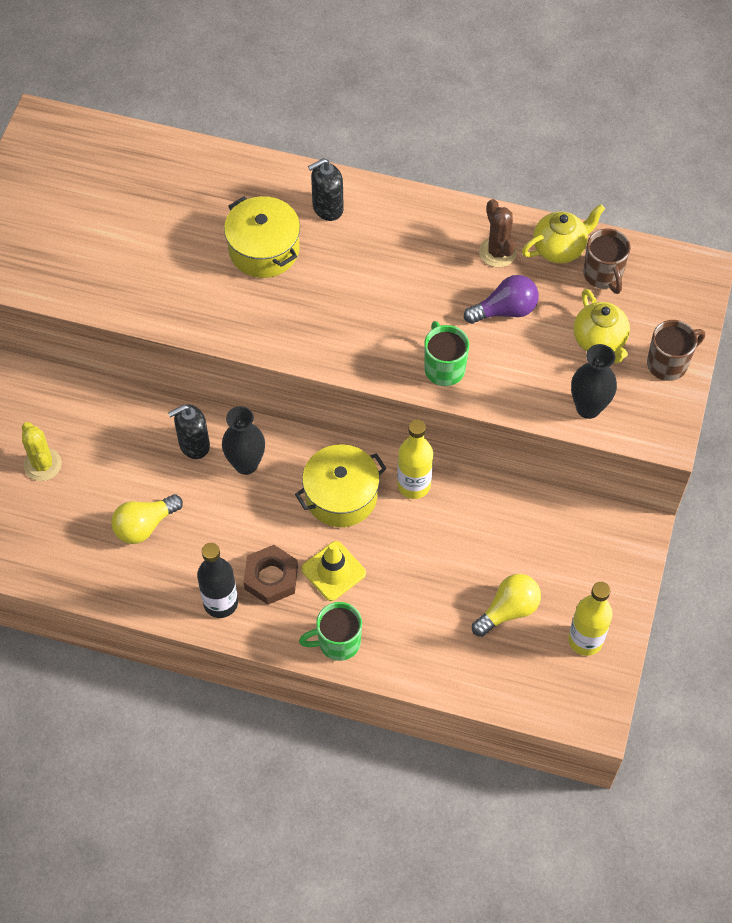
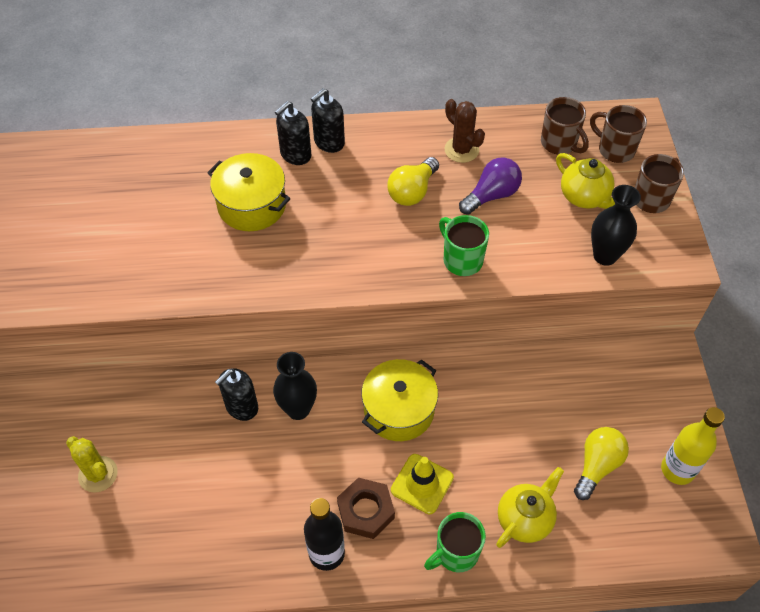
camera: 20 degrees left, 5 degrees down
(145, 525) = (222, 501): yellow light bulb -> yellow light bulb (412, 191)
(366, 204) = (329, 142): none -> black soap dispenser
(414, 485) = (460, 379): yellow bottle -> none
(559, 248) = (512, 132): yellow teapot -> yellow teapot (525, 519)
(658, 299) = (615, 149): none -> brown mug

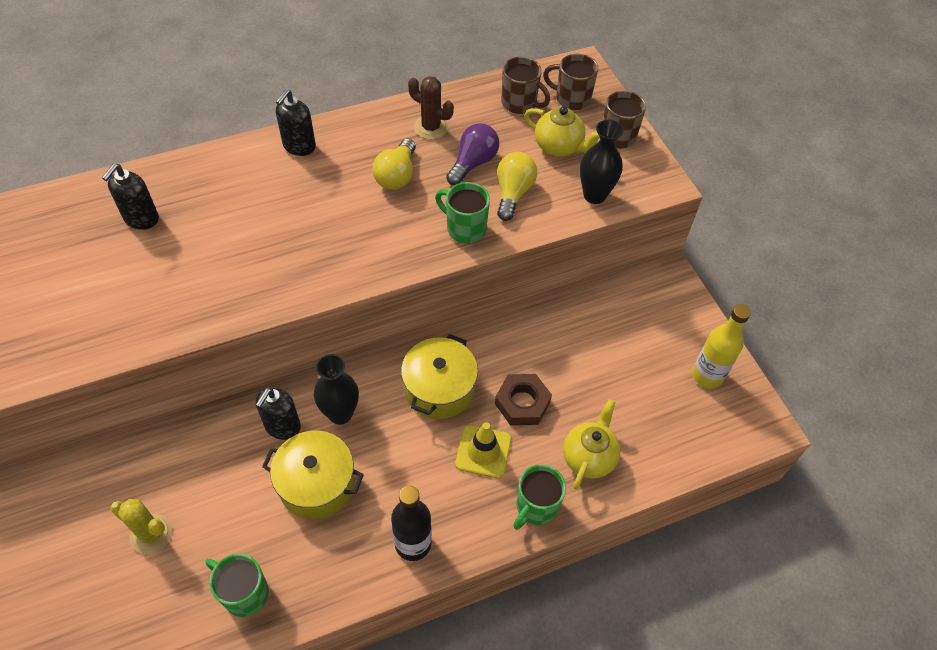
camera: 20 degrees left, 0 degrees up
(161, 552) = (244, 593): none -> green mug
(252, 205) = (240, 223): yellow pot -> yellow pot (317, 484)
(295, 155) = (269, 165): black soap dispenser -> black soap dispenser (141, 219)
(365, 511) = (438, 492): brown nut -> brown nut (522, 403)
(597, 466) = (637, 391): yellow light bulb -> yellow light bulb (513, 193)

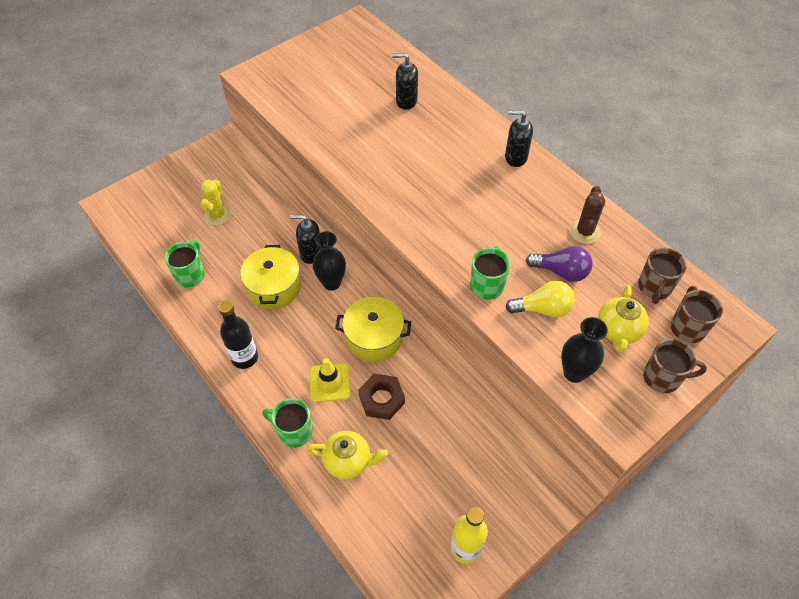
camera: 75 degrees right, 0 degrees up
(397, 175) = (519, 225): yellow light bulb -> none

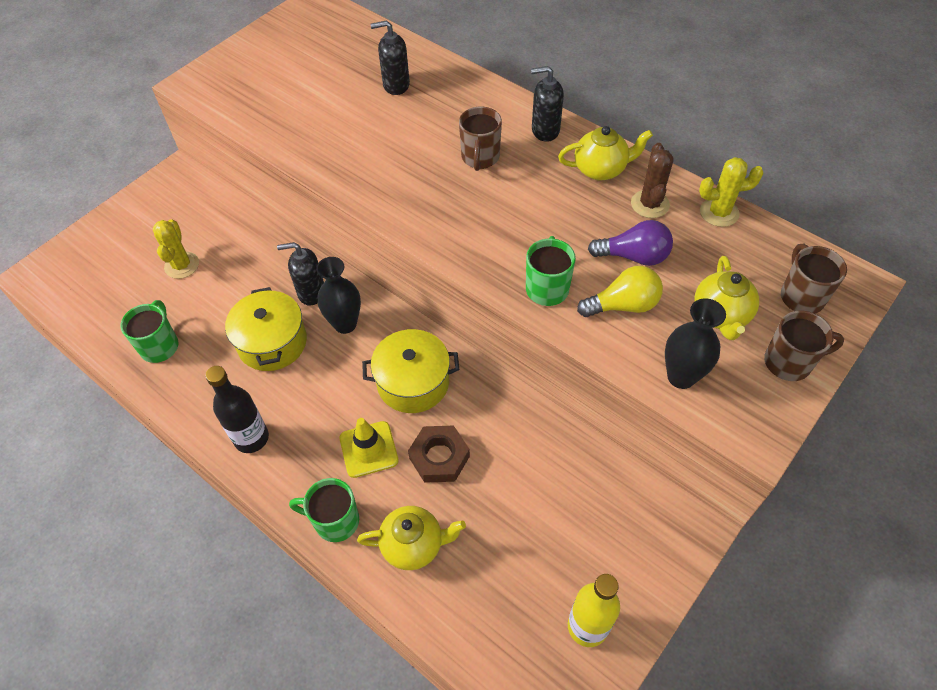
camera: 10 degrees left, 0 degrees up
(552, 197) = (600, 169): none -> yellow teapot
(639, 248) = (719, 212): none -> yellow cactus
(654, 287) = (749, 256): brown mug -> brown mug (480, 158)

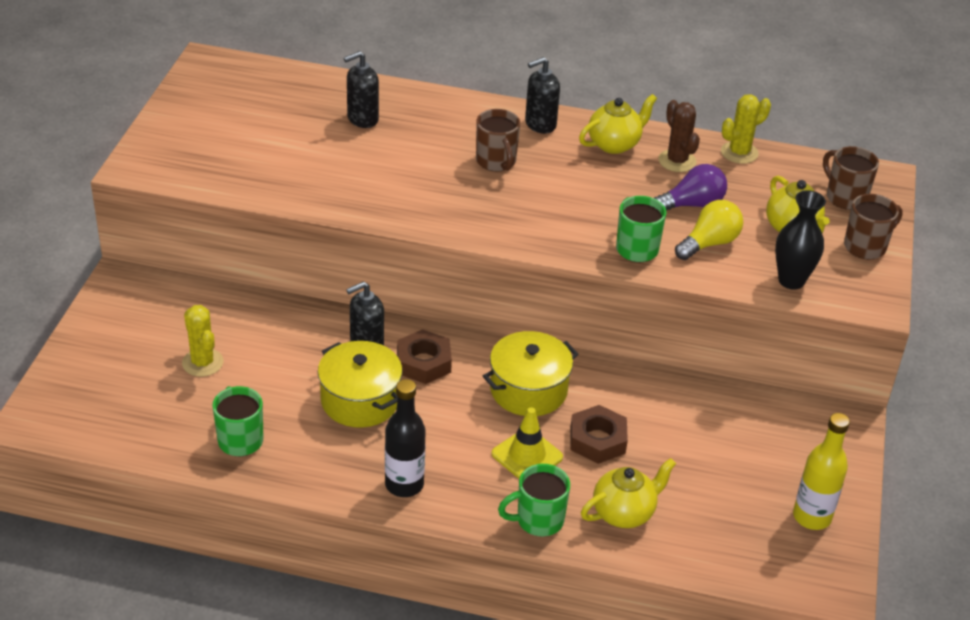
camera: 30 degrees left, 15 degrees down
(345, 324) = (423, 362): black vase -> brown nut

